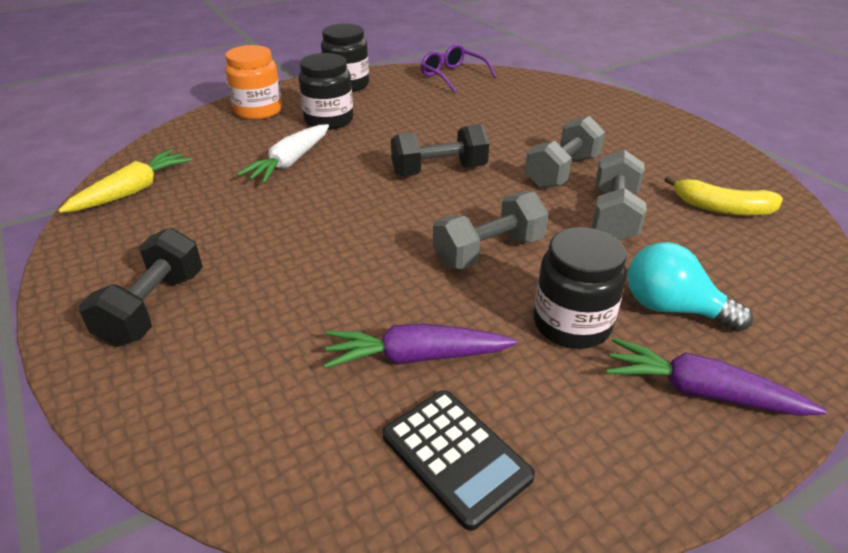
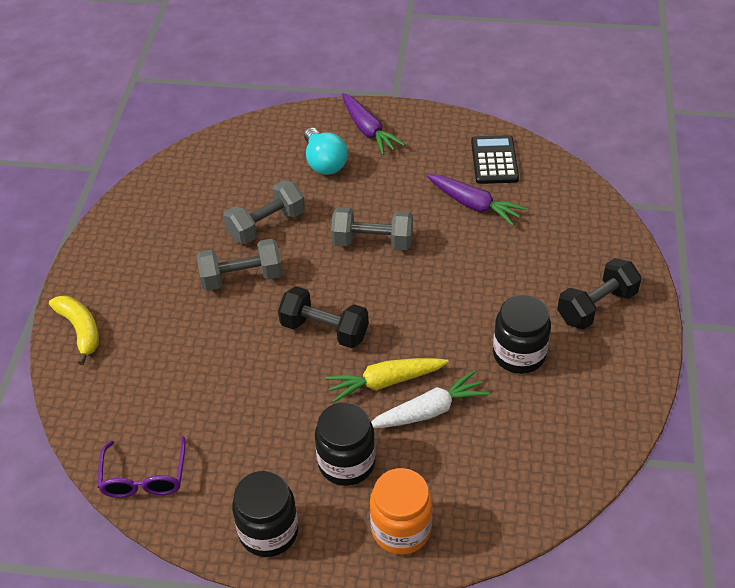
camera: 140 degrees left, 10 degrees up
(132, 191) = (578, 444): yellow carrot -> yellow carrot (385, 382)
(571, 324) = (382, 181): black jar -> black jar (519, 354)
(721, 208) = (197, 195): yellow banana -> yellow banana (80, 330)

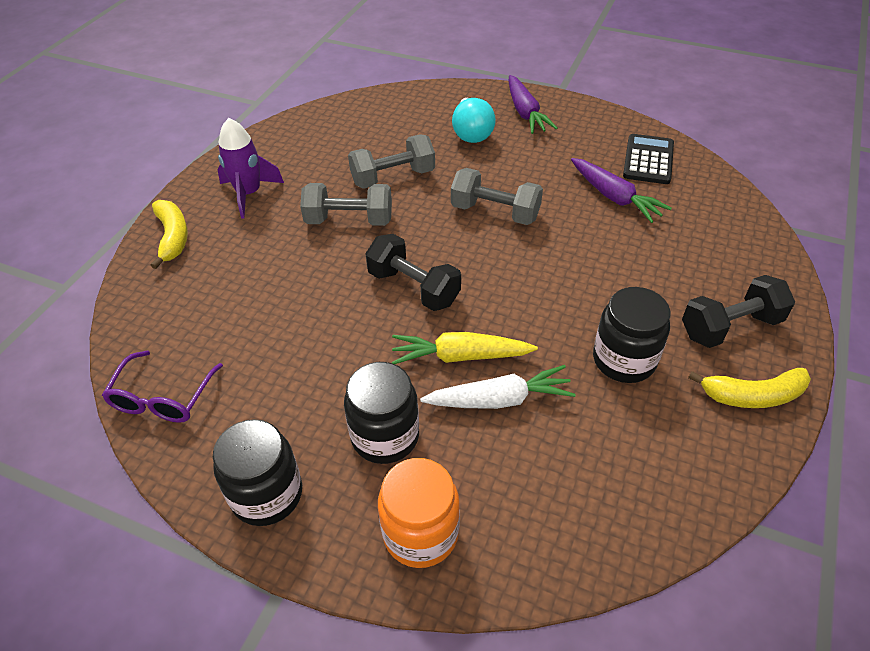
camera: 15 degrees right, 0 degrees up
(134, 271) = (249, 194): none -> purple rocket
(624, 361) = (752, 396): none -> yellow banana

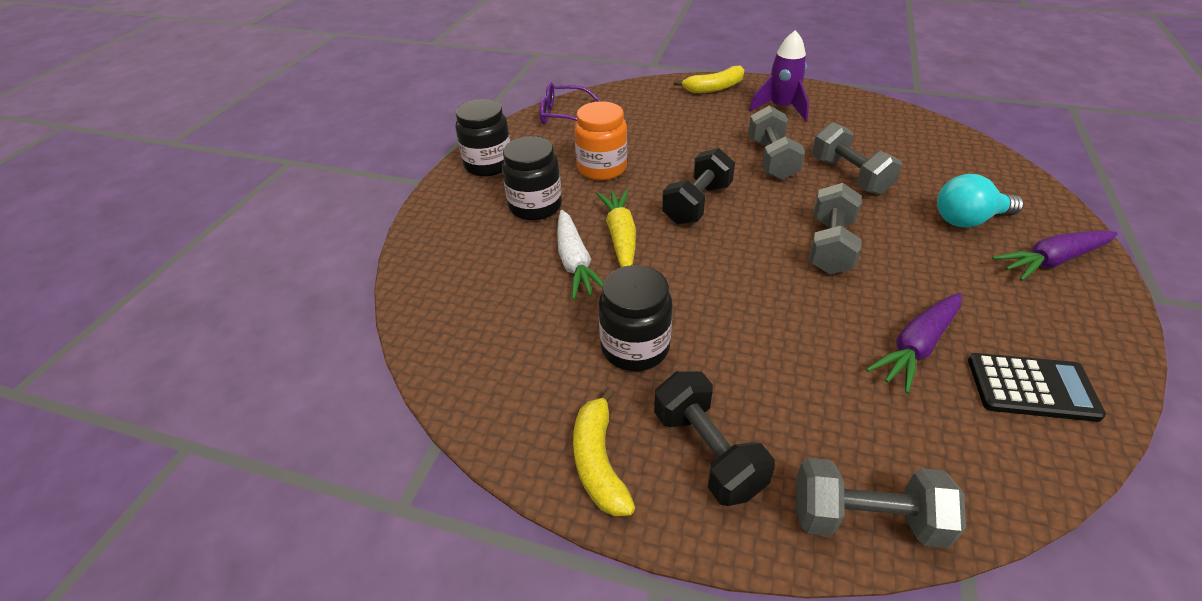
camera: 85 degrees right, 5 degrees down
(420, 533) = (452, 231): orange jar -> orange jar (602, 168)
(766, 258) = (866, 519): none -> grey dumbbell

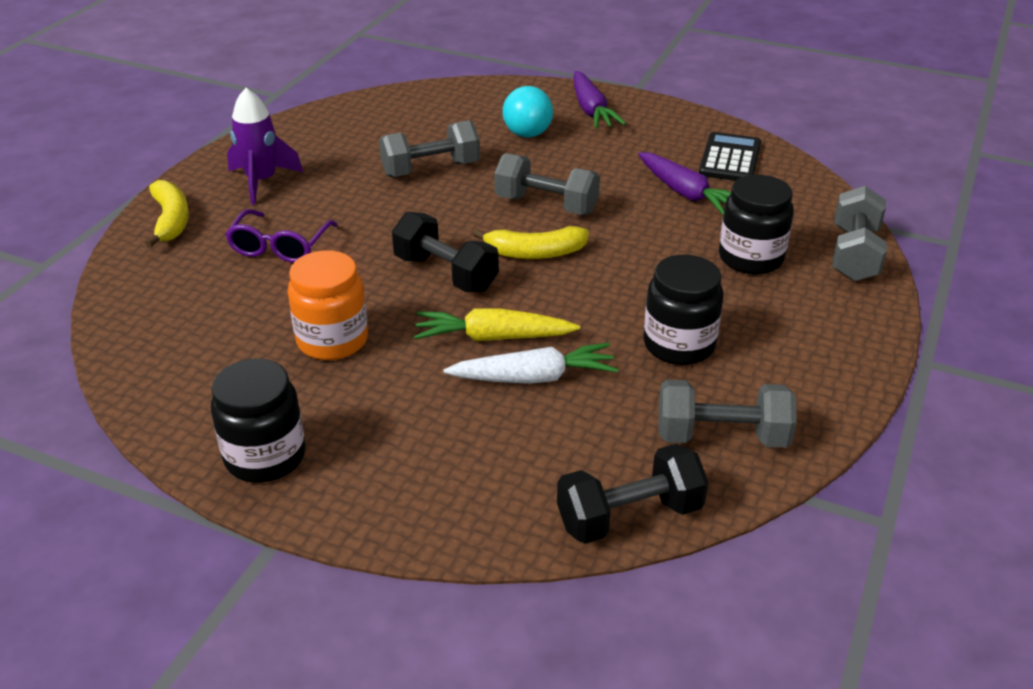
camera: 85 degrees left, 5 degrees down
(535, 206) = (401, 407): black jar -> black jar (750, 258)
(562, 115) = (152, 369): purple glasses -> purple glasses (279, 247)
(598, 461) = (820, 380): yellow banana -> yellow banana (534, 253)
(707, 452) = (804, 317): black dumbbell -> black dumbbell (629, 516)
(771, 160) = (376, 209): grey dumbbell -> grey dumbbell (721, 436)

